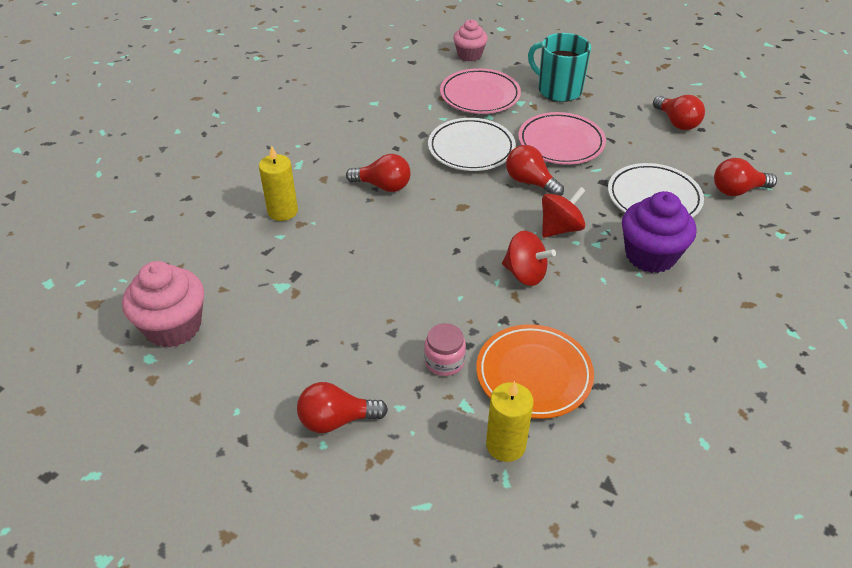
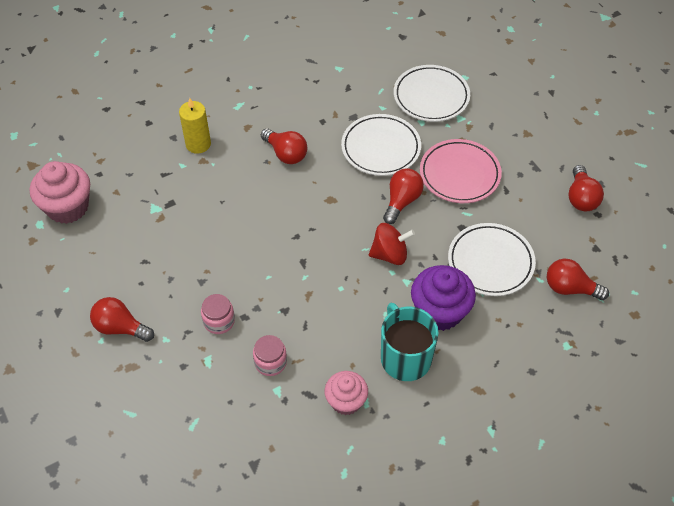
camera: 30 degrees right, 10 degrees up
(469, 55) = (457, 48): pink cupcake -> pink cupcake (346, 401)
(480, 95) = (431, 96): pink plate -> white plate
(505, 445) = (211, 402): yellow candle -> none
(525, 274) = (330, 280): red spinning top -> none
(530, 182) = (402, 201): red light bulb -> red light bulb turned 45 degrees clockwise
(533, 374) = (270, 362): orange plate -> pink jar
(558, 90) = (504, 118): turquoise mug -> turquoise mug (405, 357)

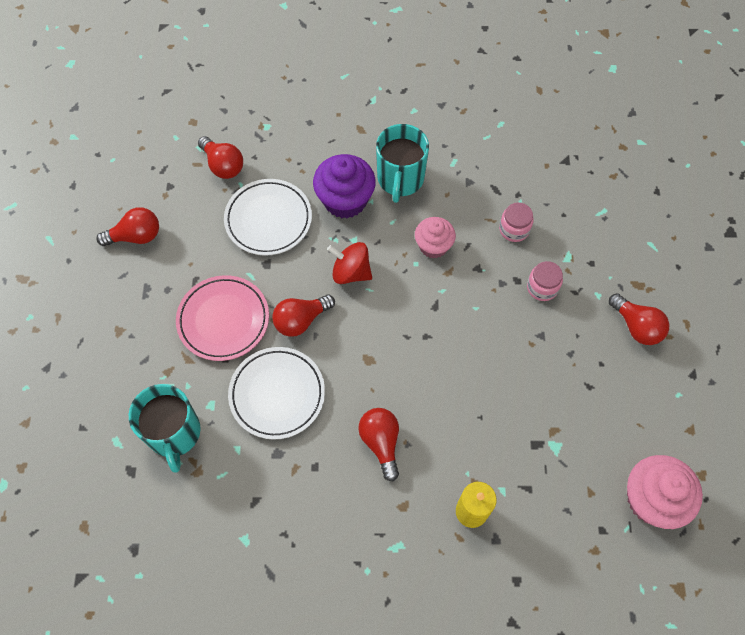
camera: 150 degrees left, 10 degrees up
(346, 401) = (469, 170): pink cupcake -> pink cupcake (433, 246)
(431, 96) = (174, 433): white plate -> turquoise mug
(581, 198) = (136, 236): red light bulb -> red light bulb turned 45 degrees clockwise

